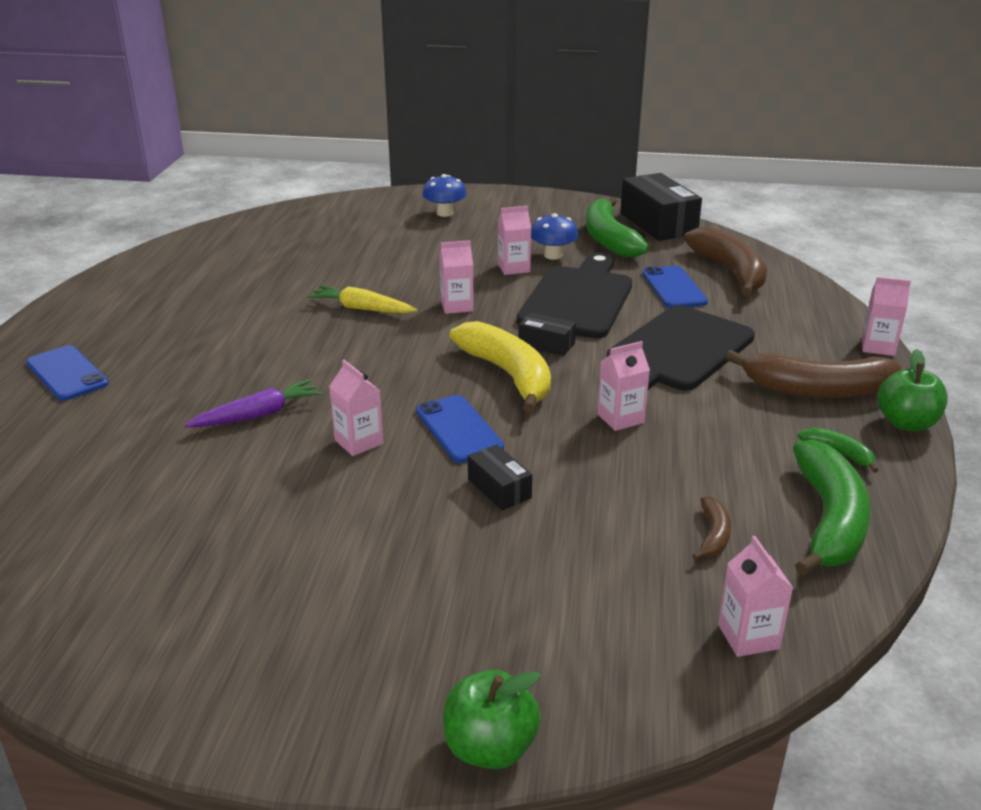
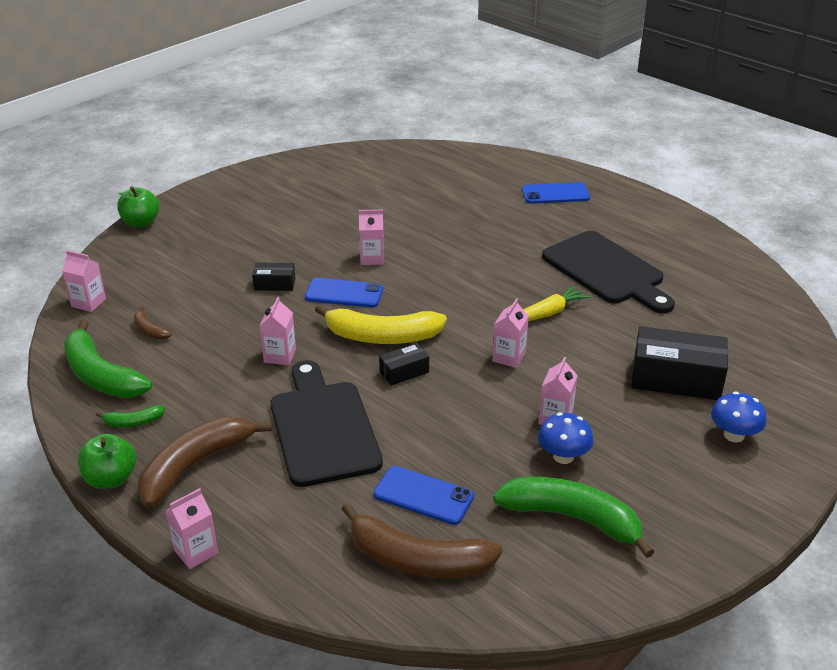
camera: 125 degrees right, 5 degrees up
(258, 415) = (438, 237): purple carrot -> none
(578, 299) = (459, 425): black cutting board -> black cutting board (606, 271)
(658, 223) = (586, 586): black box -> black box (676, 379)

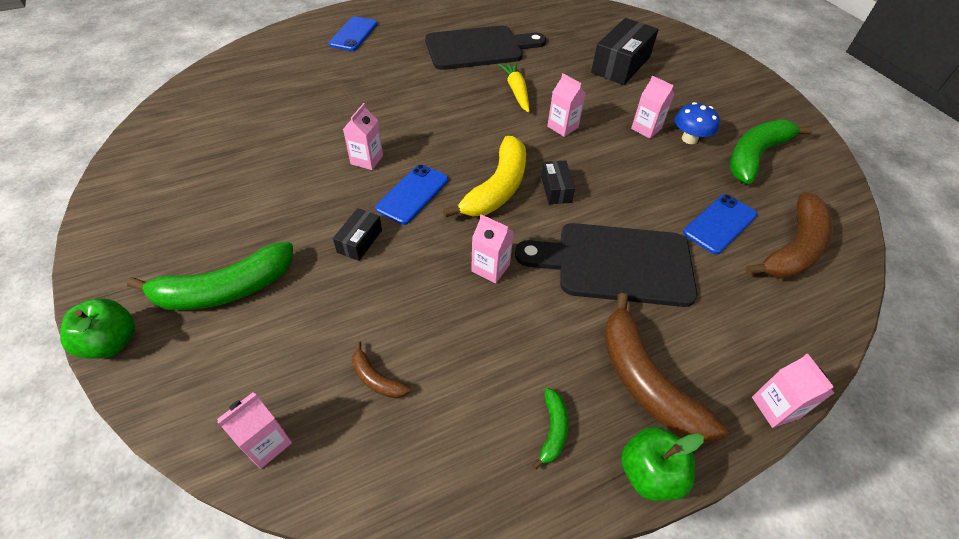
camera: 70 degrees left, 15 degrees up
(101, 375) = (444, 453): green banana -> green banana (225, 289)
(149, 330) = (376, 379): brown banana -> brown banana turned 60 degrees clockwise
(734, 435) = (685, 65): blue mushroom -> none

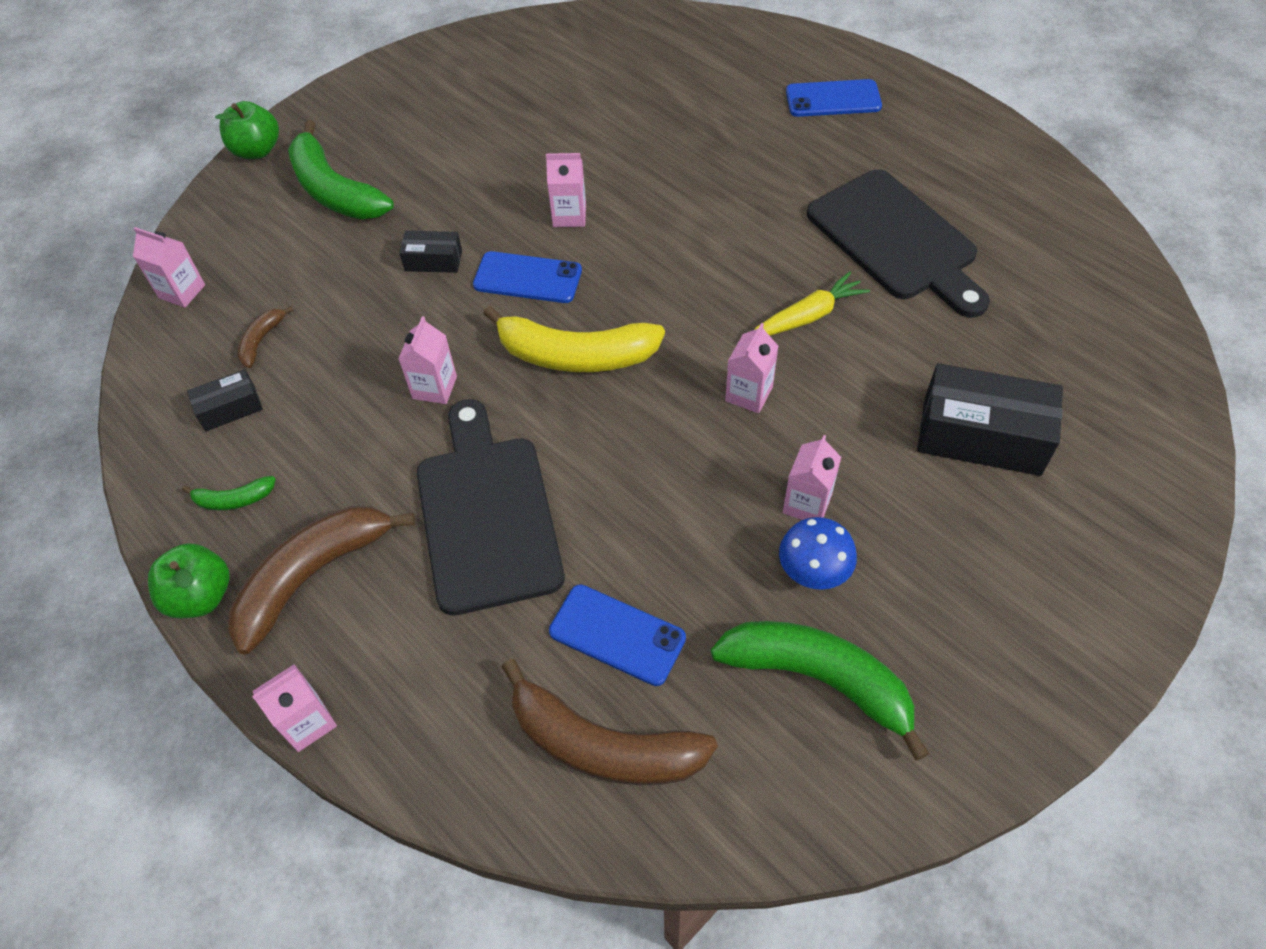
camera: 75 degrees right, 5 degrees up
(556, 189) = (603, 418): black box -> black box (230, 408)

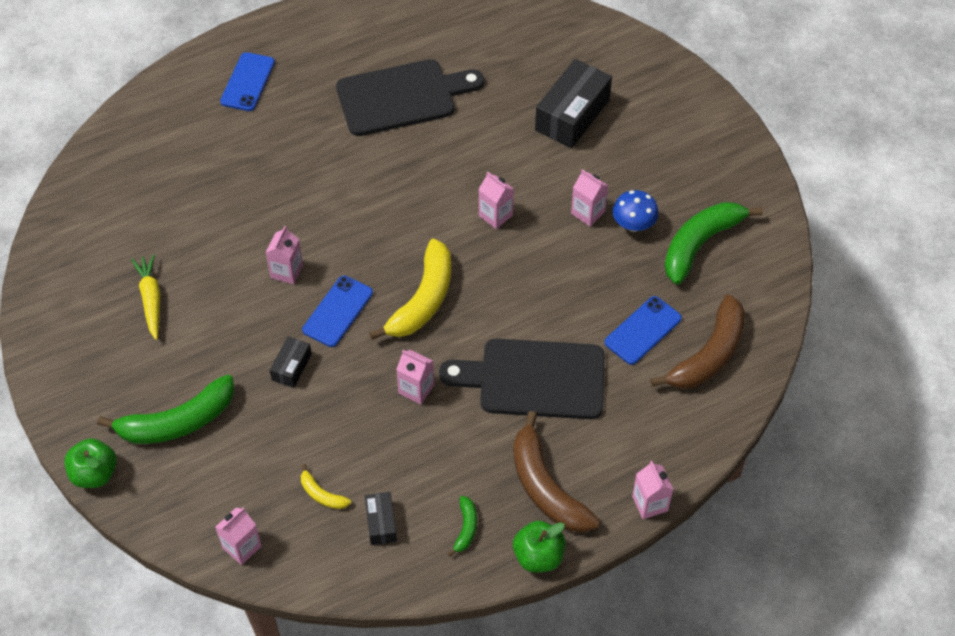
camera: 75 degrees left, 0 degrees up
(261, 340) = (322, 494): brown banana -> yellow banana
(807, 316) = (446, 165): yellow carrot -> yellow carrot (151, 299)

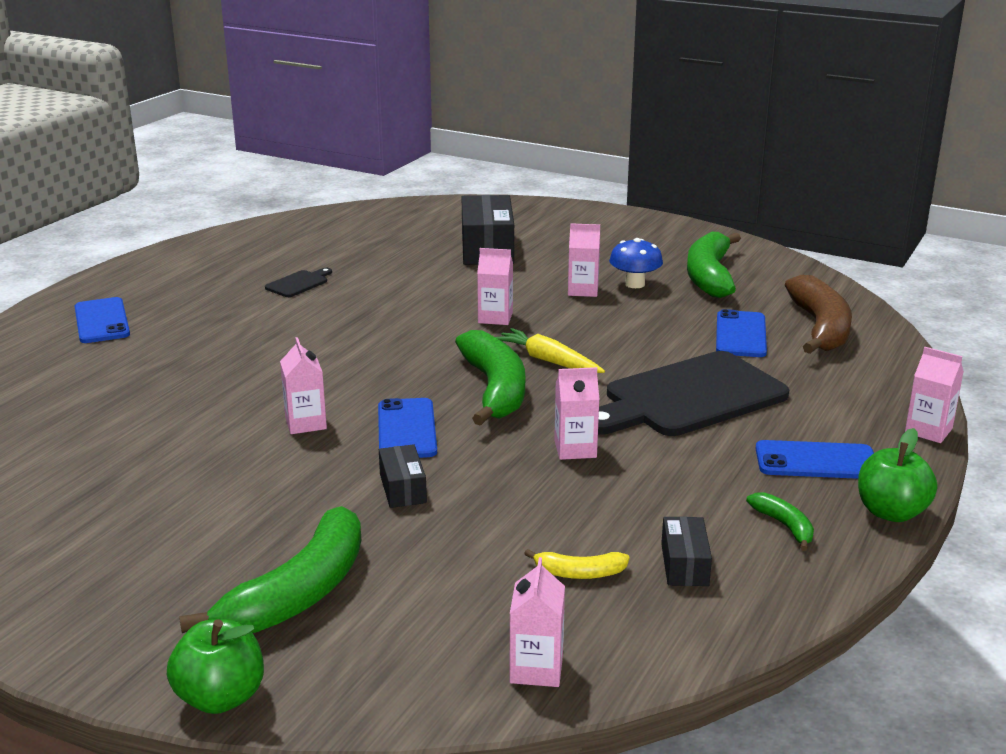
camera: 35 degrees left, 30 degrees down
(151, 299) = (140, 504): yellow carrot -> yellow carrot (548, 361)
(381, 523) = (684, 564): black box -> black box turned 45 degrees clockwise
(402, 97) = (299, 283): black cutting board -> black cutting board, size x0.41
(423, 300) = (495, 389): yellow banana -> green banana
(546, 487) = (816, 461): brown banana -> blue phone

